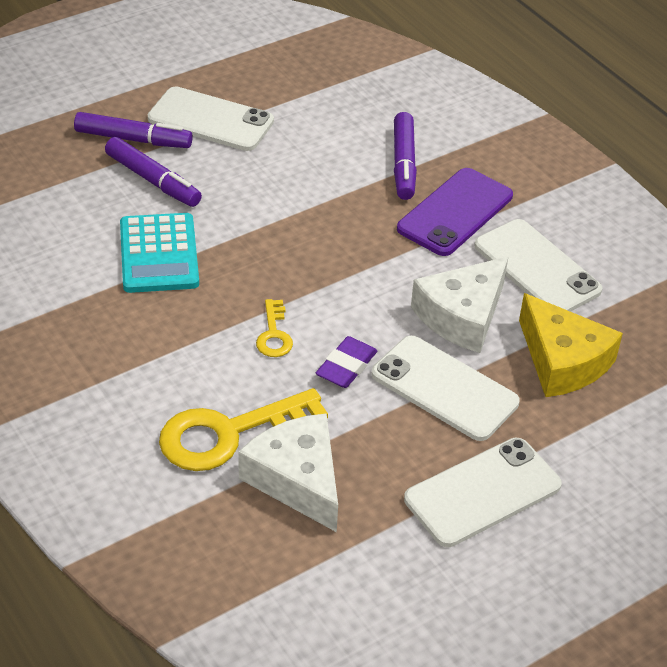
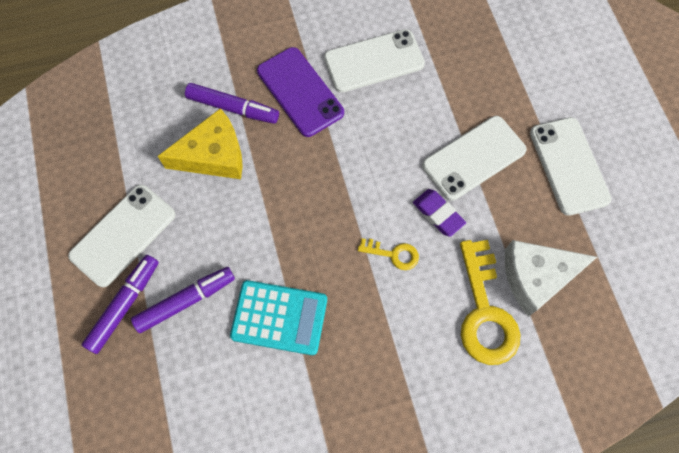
camera: 70 degrees left, 25 degrees up
(462, 316) = (408, 124): white cheese -> none
(562, 361) = (466, 78): yellow cheese -> yellow cheese (213, 155)

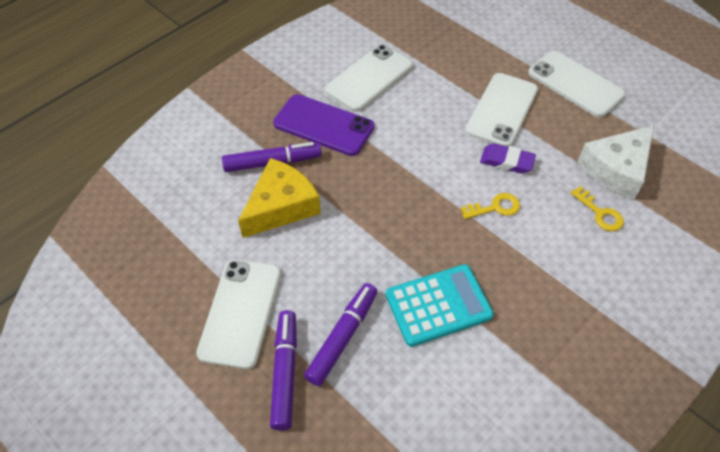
camera: 30 degrees left, 15 degrees down
(485, 312) = (600, 213): yellow key -> yellow key, size x0.49

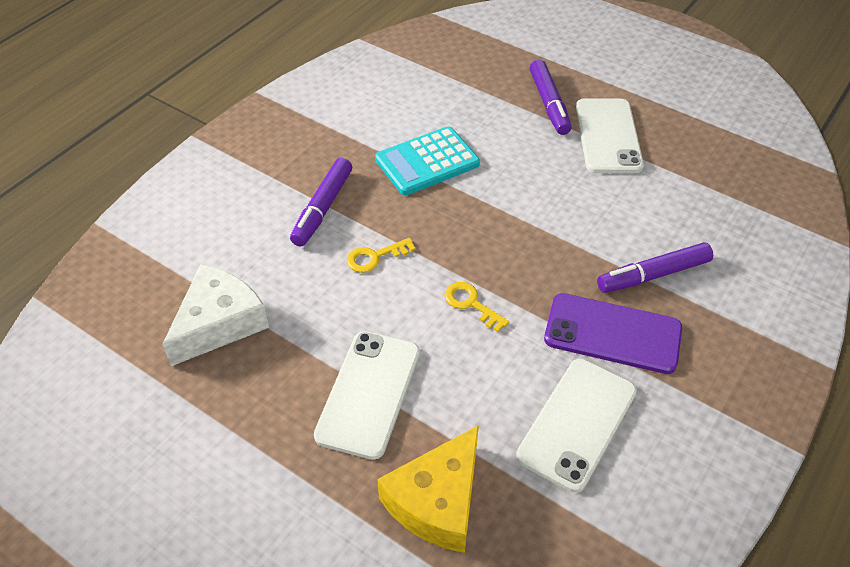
camera: 170 degrees right, 5 degrees down
(281, 206) = (617, 228): yellow cheese -> yellow cheese (437, 501)
(342, 337) = (509, 130): purple marker -> purple marker (322, 208)
(506, 161) = (361, 315): purple eraser -> none
(575, 84) = (251, 460): white phone -> none
(600, 213) = (252, 266): yellow key -> yellow key (471, 304)

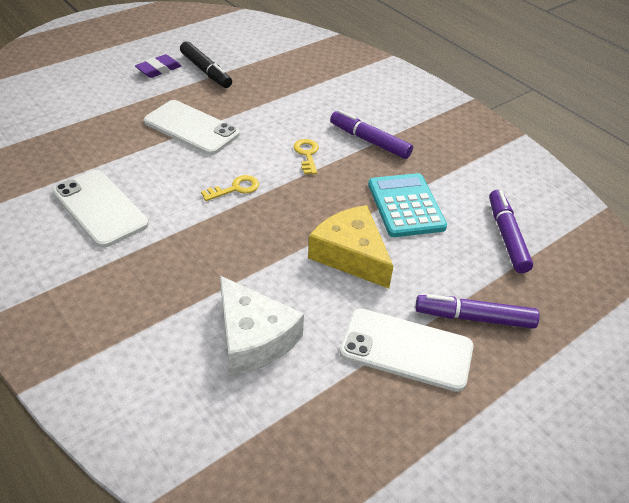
camera: 105 degrees right, 5 degrees down
(205, 434) = (206, 71): none -> black marker
(218, 505) = (158, 69): none -> purple eraser
(219, 323) = (283, 85): white cheese -> white cheese (253, 338)
(437, 501) = (98, 136): yellow cheese -> yellow cheese (350, 255)
(612, 333) = (159, 255): purple phone -> none
(653, 275) = (201, 306): purple marker -> purple marker (506, 236)

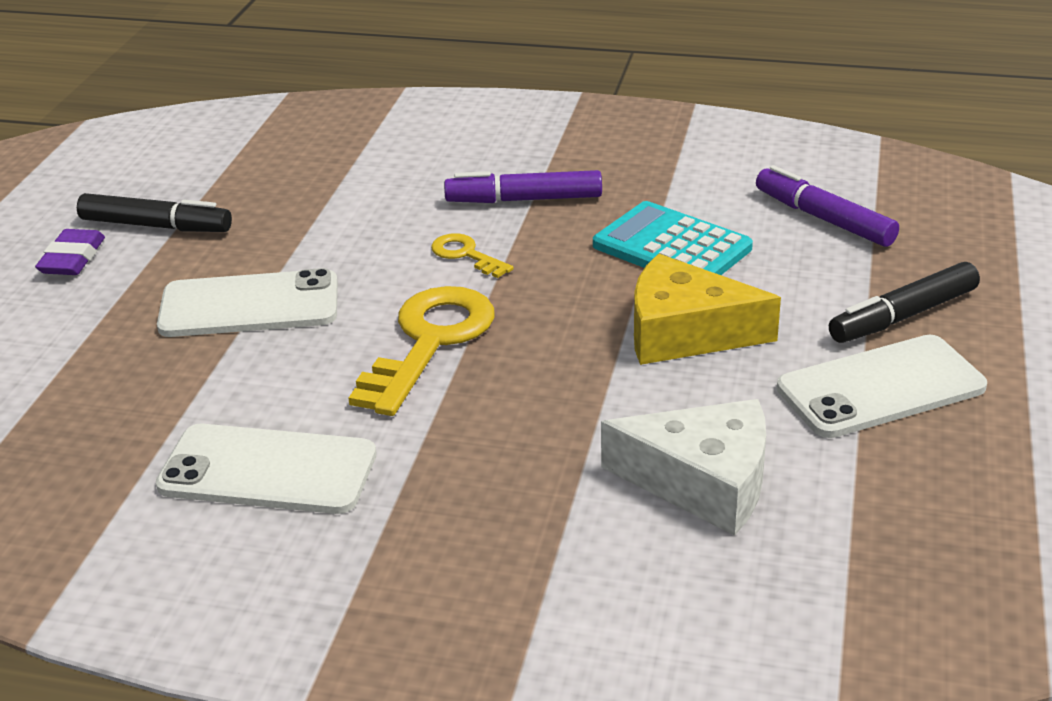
camera: 35 degrees left, 10 degrees down
(235, 188) = (429, 342): yellow key -> yellow key, size x2.02
(474, 318) = (903, 316): purple marker -> black marker

